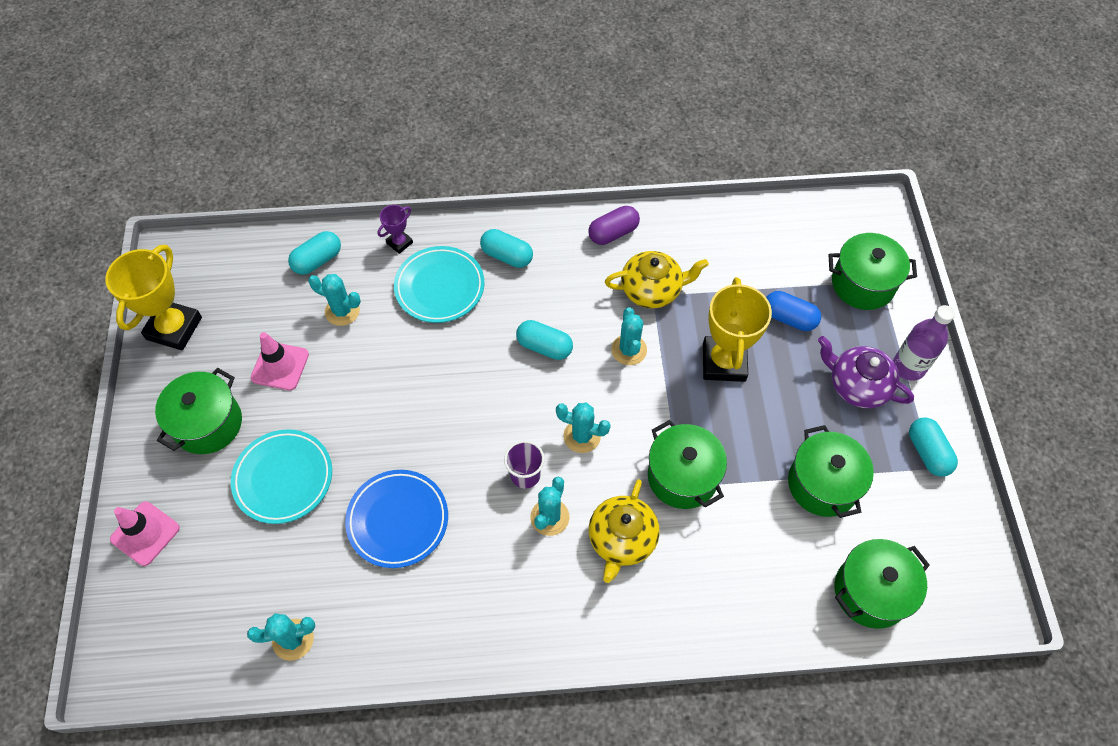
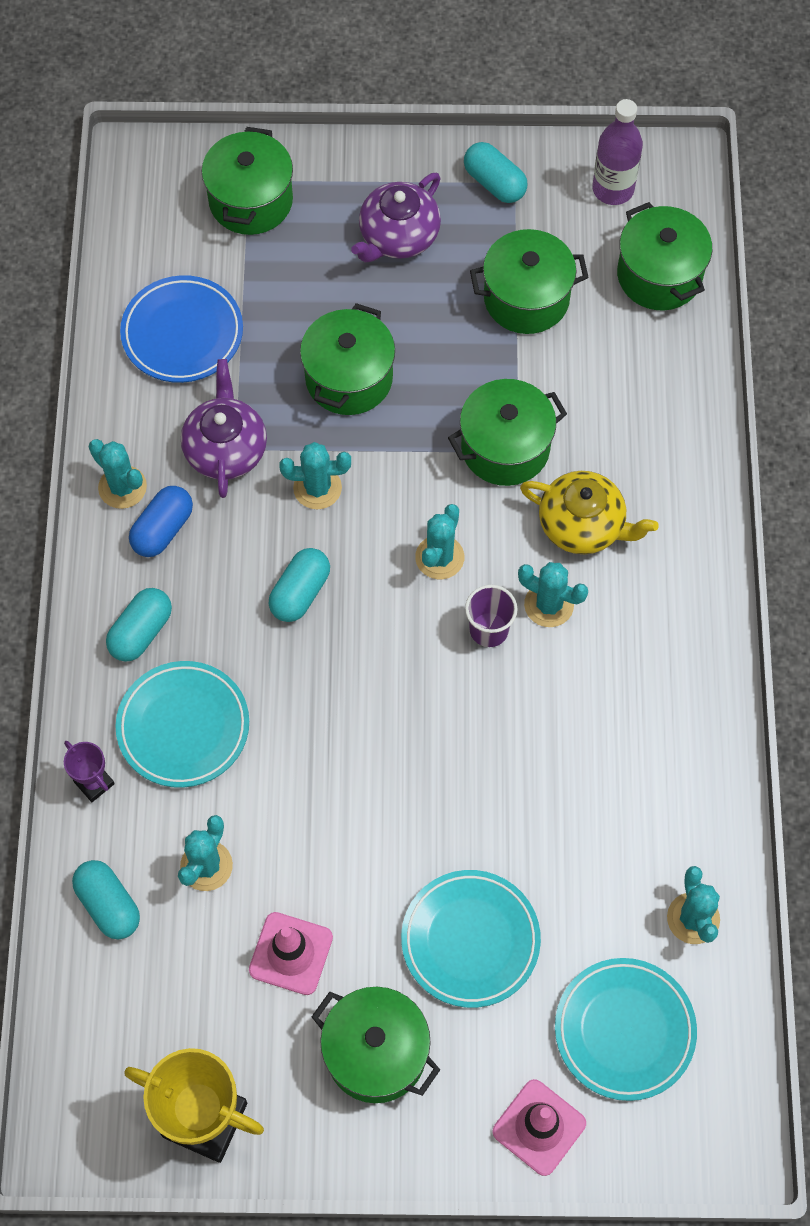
camera: 85 degrees left, 5 degrees up
(209, 590) = (624, 1030): none -> turquoise plate
(398, 520) = (541, 789): blue plate -> blue plate (182, 333)
(613, 233) = (122, 487): purple capsule -> turquoise cactus
(652, 290) = (226, 449): yellow teapot -> purple teapot
(724, 362) = (349, 378): yellow trophy -> green pot
(789, 318) = (292, 293): blue capsule -> blue capsule (163, 529)
(908, 367) = (378, 177): purple bottle -> purple bottle (613, 189)
(927, 452) = (494, 183): turquoise capsule -> turquoise capsule turned 60 degrees clockwise

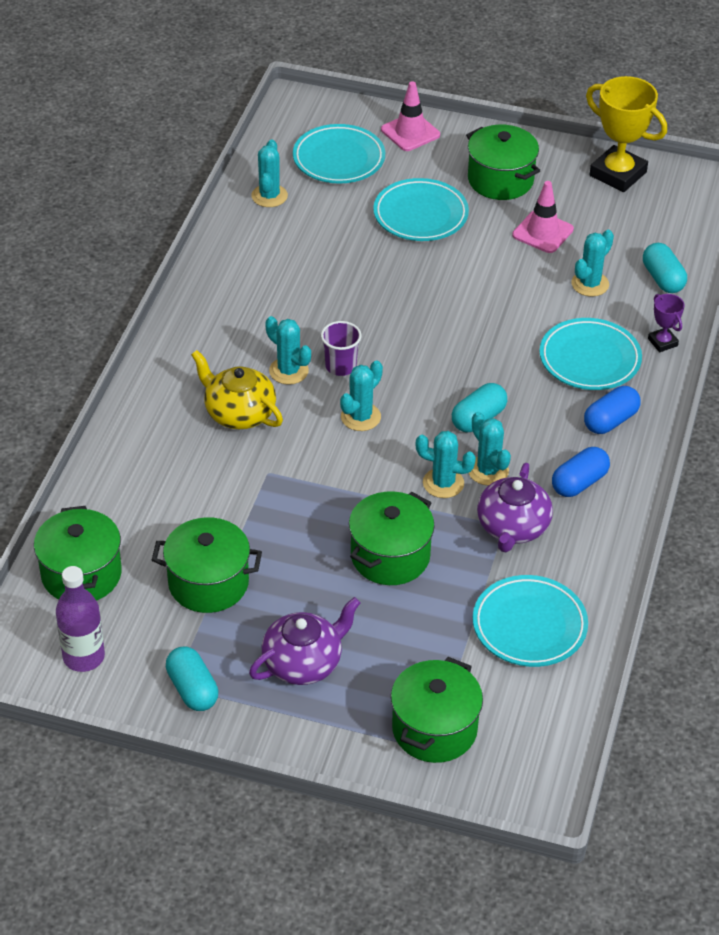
camera: 165 degrees left, 20 degrees down
(122, 487) = (607, 519): turquoise cactus -> turquoise cactus (488, 470)
(141, 632) = (610, 421): turquoise capsule -> blue capsule
(182, 333) = (529, 625): blue plate -> turquoise plate
(505, 448) = (277, 477): green pot -> none

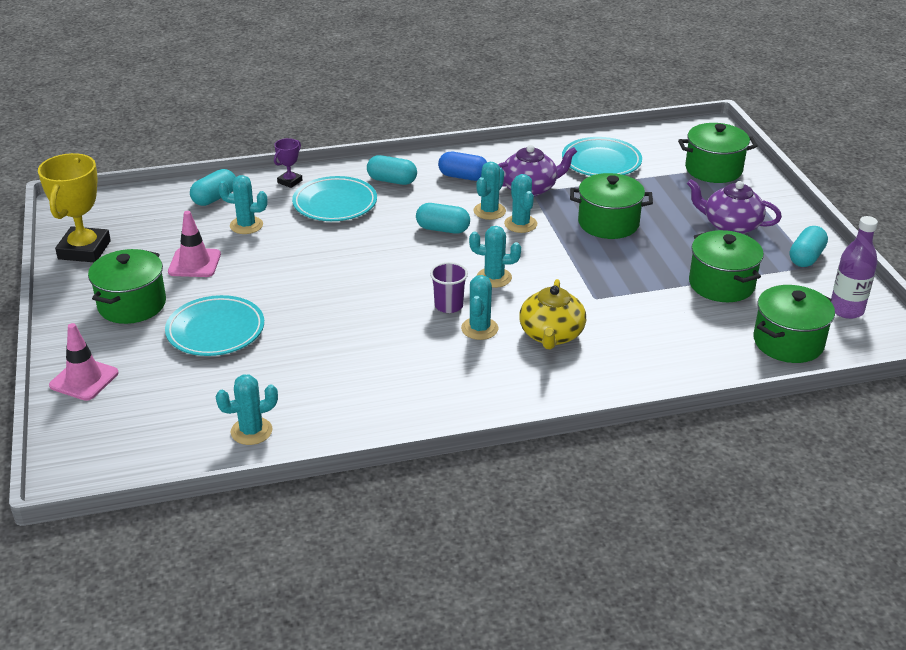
camera: 120 degrees left, 10 degrees down
(339, 159) = (158, 409): turquoise plate -> none
(610, 421) = (392, 181): blue capsule -> turquoise capsule

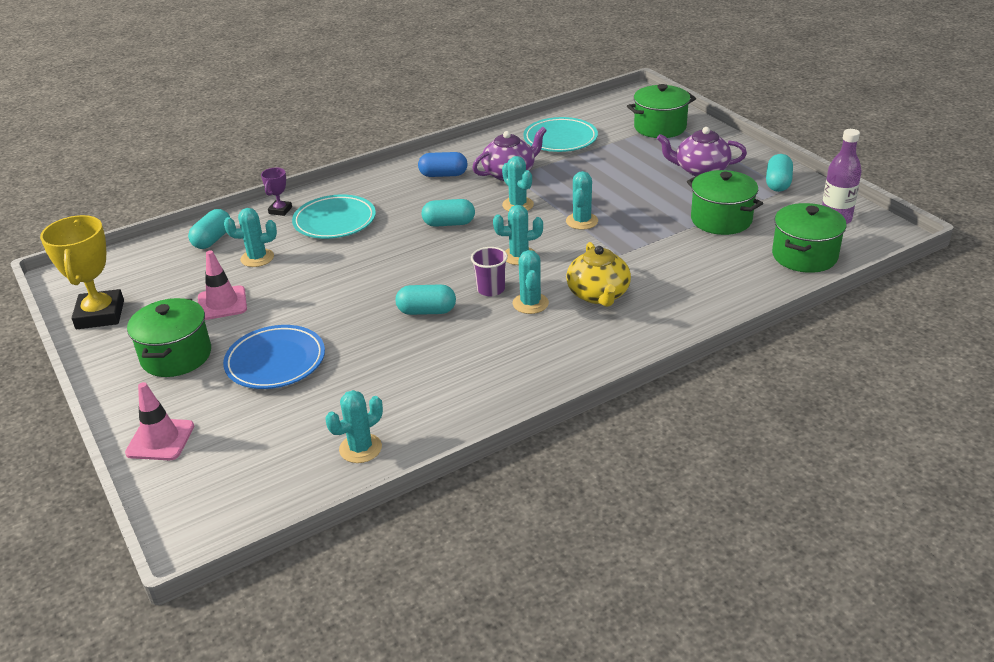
camera: 15 degrees left, 0 degrees up
(215, 331) = (275, 362): turquoise plate -> blue plate
(392, 181) = (378, 191): turquoise capsule -> turquoise capsule (426, 311)
(489, 211) = (483, 199): turquoise cactus -> turquoise cactus (582, 221)
(608, 223) = (595, 189): green pot -> none

